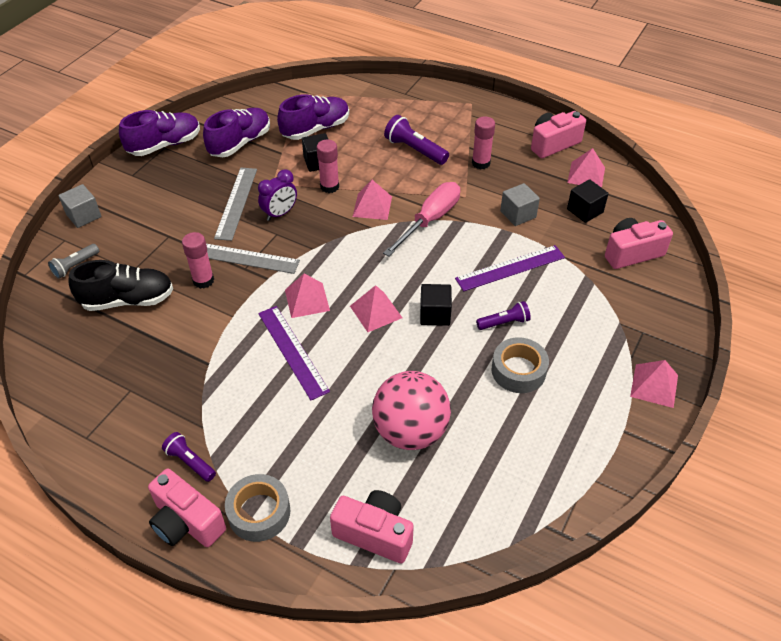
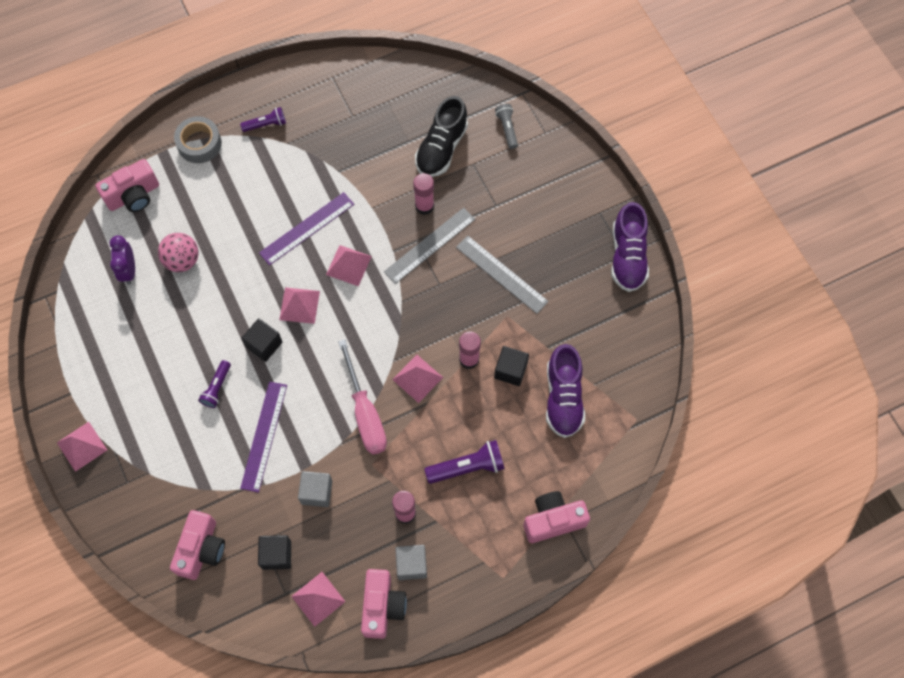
camera: 125 degrees right, 20 degrees up
(84, 216) = (567, 156): grey cube -> grey cube (411, 565)
(186, 522) = (225, 104): pink camera -> pink camera (553, 520)
(240, 143) = (587, 320): purple shoe -> none
(280, 214) = (462, 300): purple clock -> purple clock (129, 270)
(293, 351) = (307, 228): purple ruler -> purple ruler turned 45 degrees counterclockwise
(410, 431) = (182, 260): pink ball -> pink ball, size x0.65
(518, 370) = (169, 364): grey tape -> none

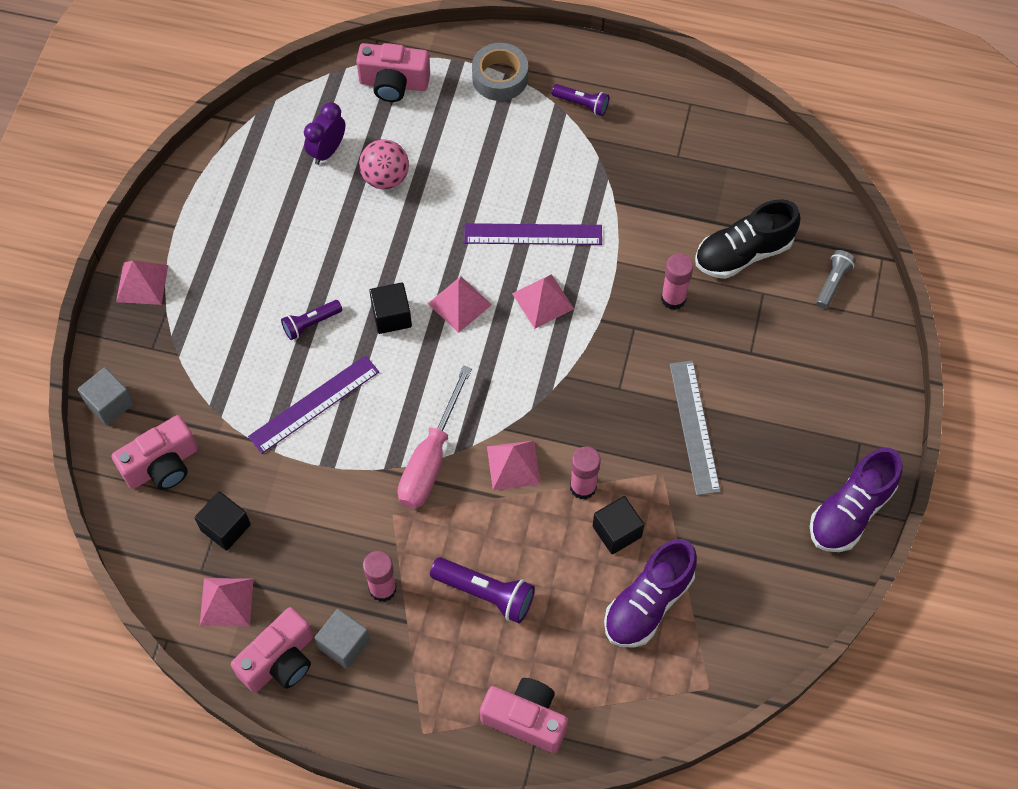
camera: 40 degrees right, 5 degrees down
(316, 492) = (316, 498): grey cube -> grey cube (109, 404)
(429, 245) = (643, 342): grey ruler -> none

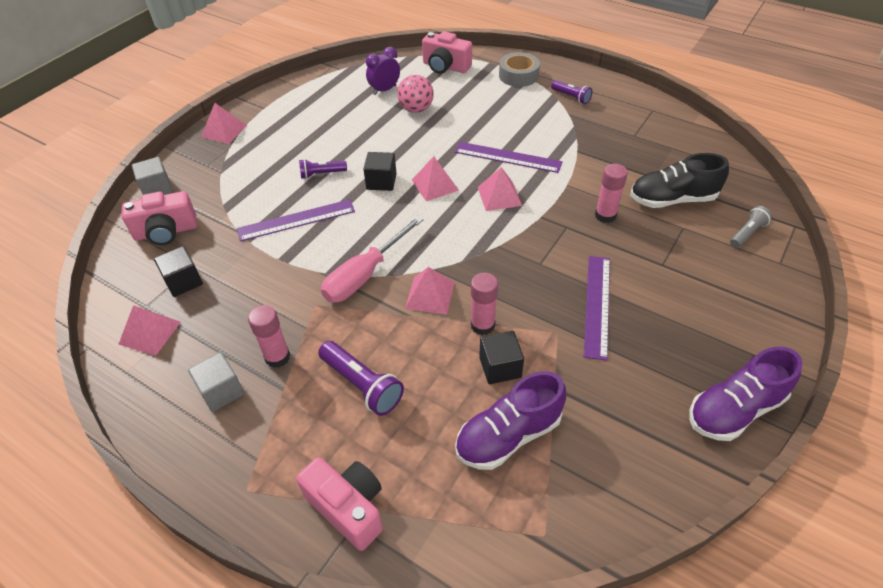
camera: 20 degrees right, 15 degrees down
(280, 661) = (162, 389): pink camera -> none
(694, 427) = (597, 305): grey ruler -> purple ruler

